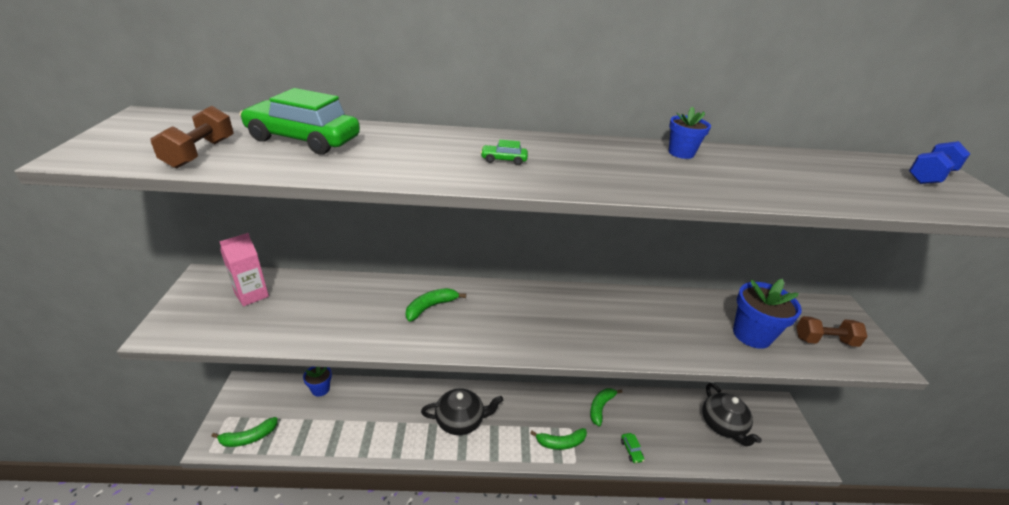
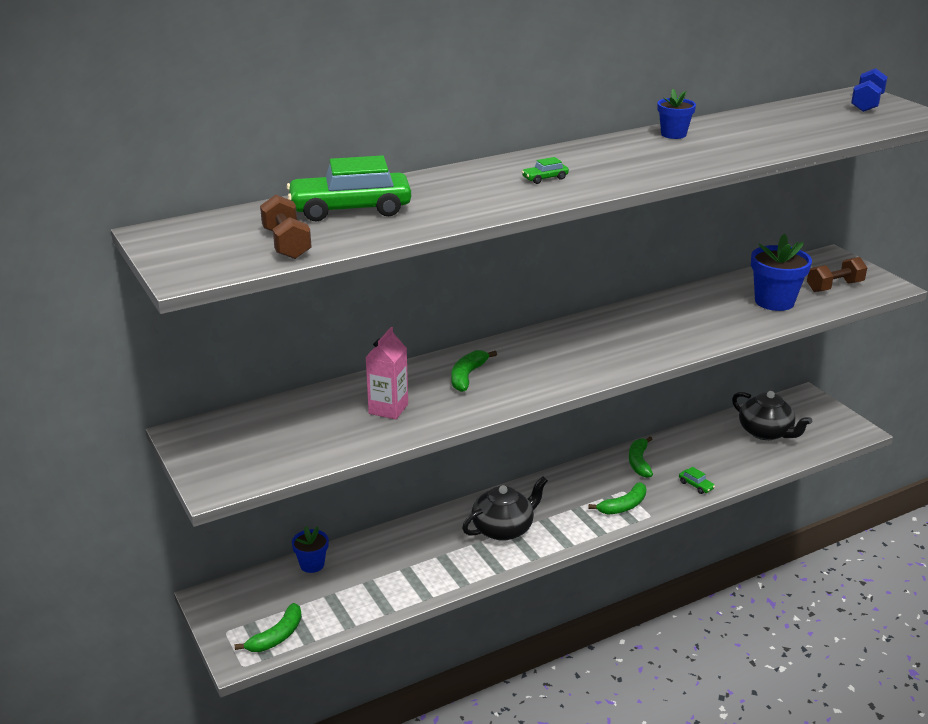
camera: 25 degrees left, 5 degrees down
(251, 295) = (265, 429): pink carton -> pink carton (388, 409)

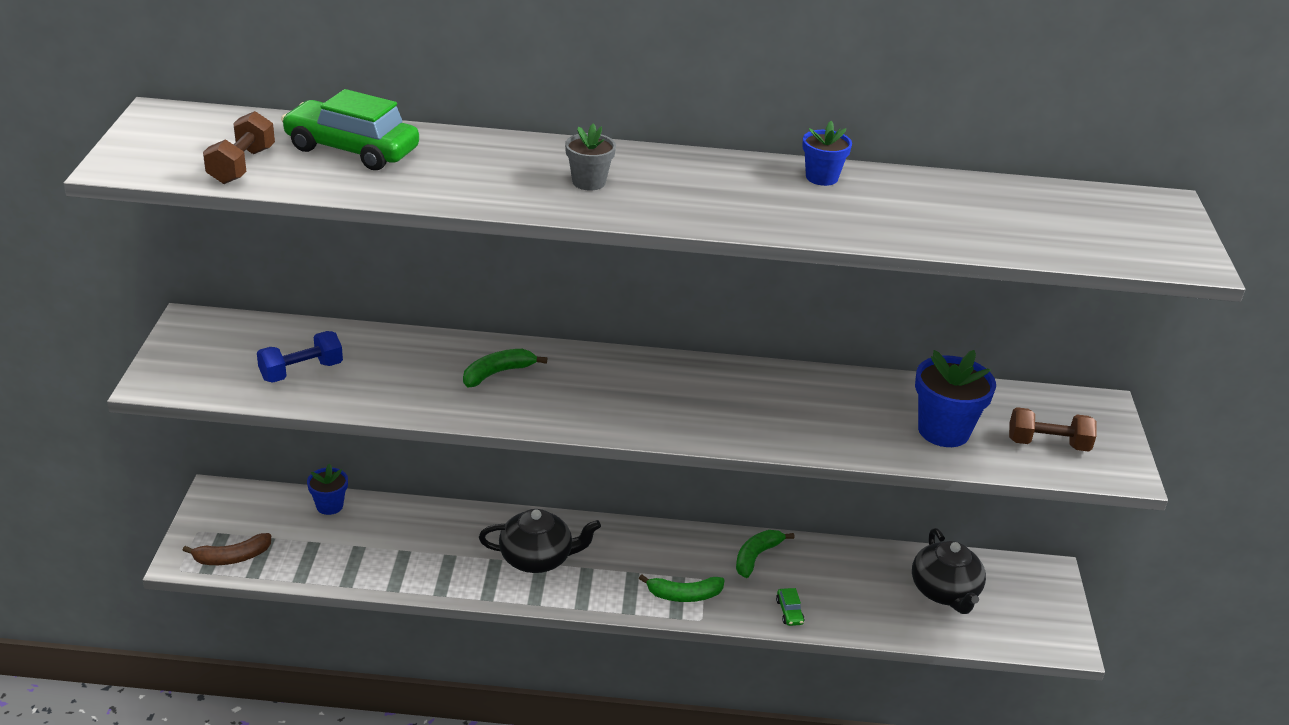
camera: 30 degrees right, 5 degrees up
(277, 636) = (232, 557): green banana -> brown banana
(388, 409) = (383, 374): pink carton -> none
(545, 178) = (589, 182): green car -> grey flower pot
(866, 104) = (1144, 218): blue dumbbell -> blue dumbbell (301, 371)

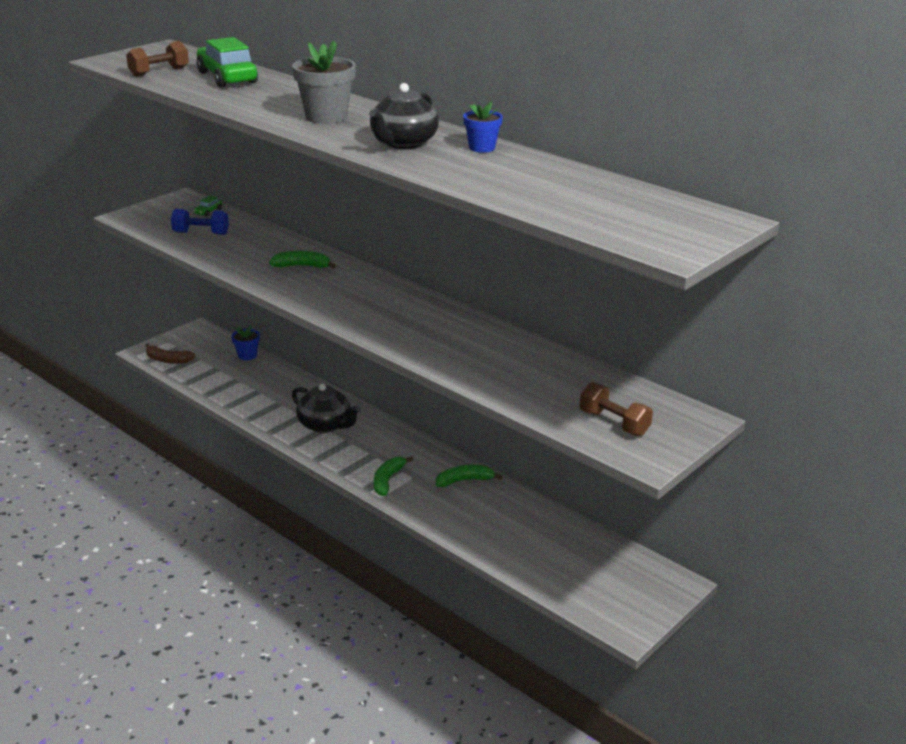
camera: 40 degrees right, 5 degrees down
(589, 182) = (326, 117): grey flower pot -> grey flower pot, size x1.70
(684, 595) = (388, 480): green banana -> green banana turned 75 degrees clockwise
(789, 612) = (444, 518): green car -> green car (208, 211)
(943, 431) = (544, 388): blue flower pot -> none
(945, 591) = (574, 557): black teapot -> black teapot (403, 143)

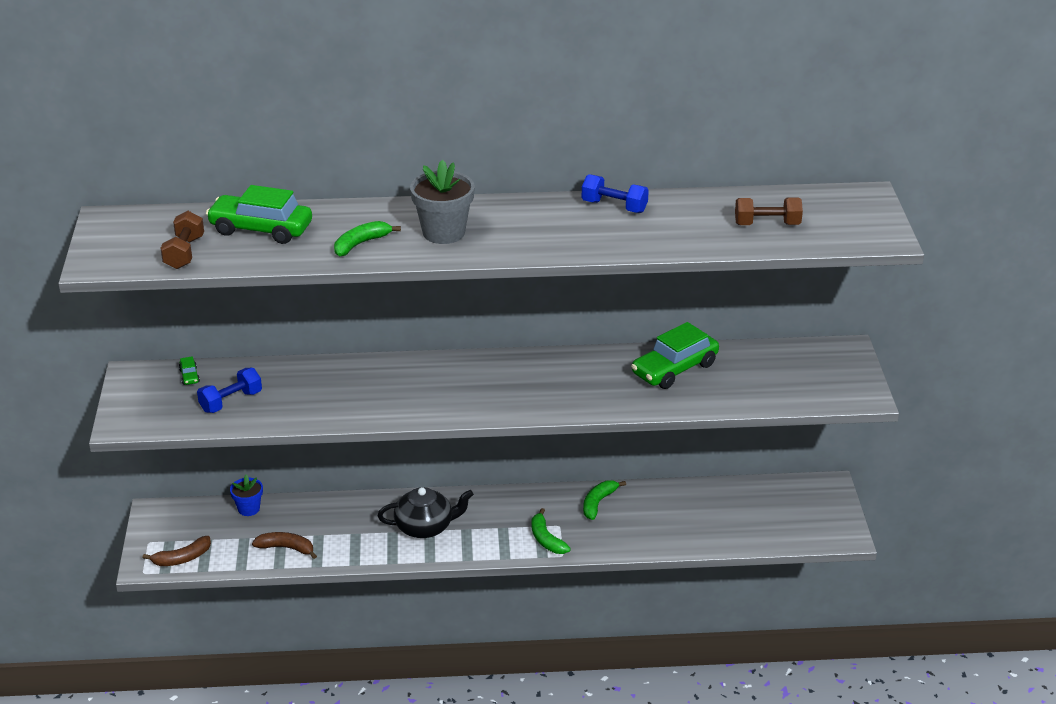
camera: 45 degrees left, 5 degrees up
(228, 388) = (286, 548): none -> brown banana
(302, 266) = (383, 383): green banana -> green banana (361, 244)
(403, 143) = (555, 230): black teapot -> none
(482, 148) = (614, 206): blue flower pot -> blue dumbbell
(518, 357) = (674, 369): none -> green car
(614, 423) = (808, 383): brown dumbbell -> brown dumbbell (767, 224)

